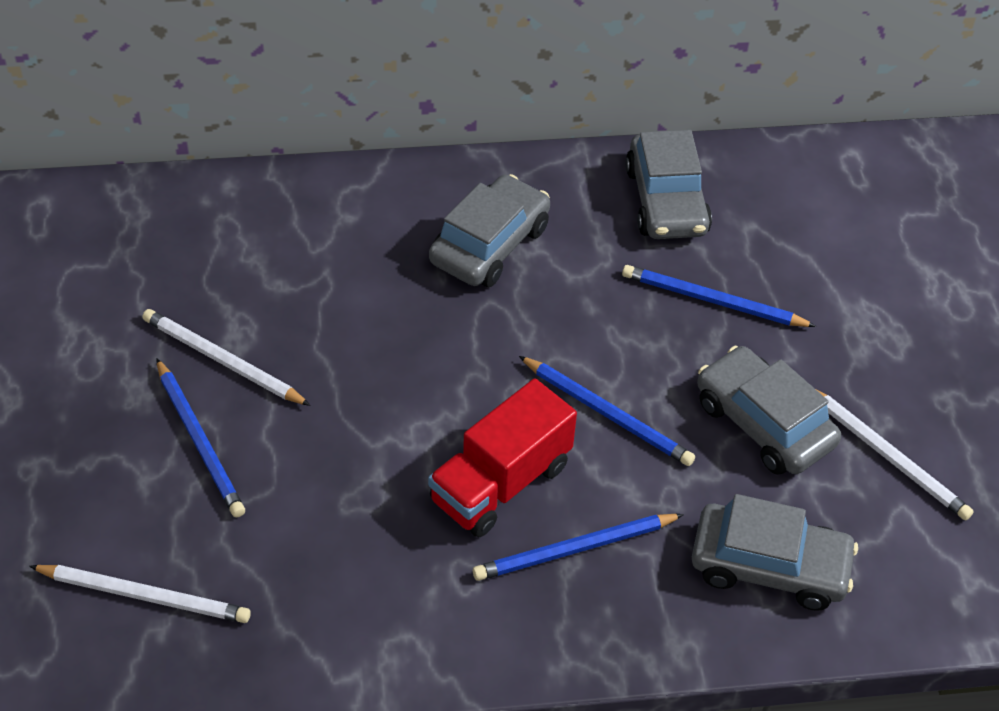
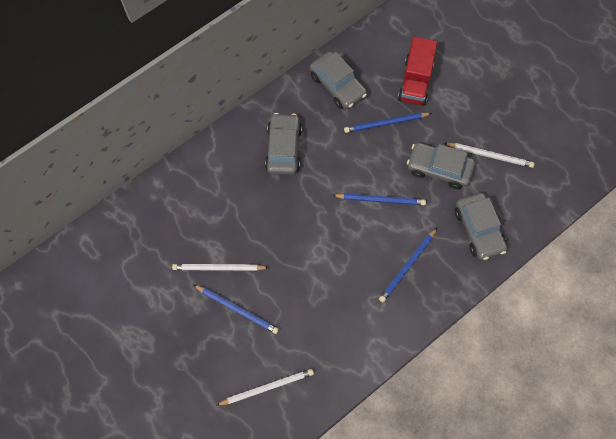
camera: 30 degrees left, 20 degrees up
(500, 483) = (362, 255): red truck -> red truck (415, 81)
(769, 566) = (478, 229): grey car -> grey car turned 90 degrees clockwise

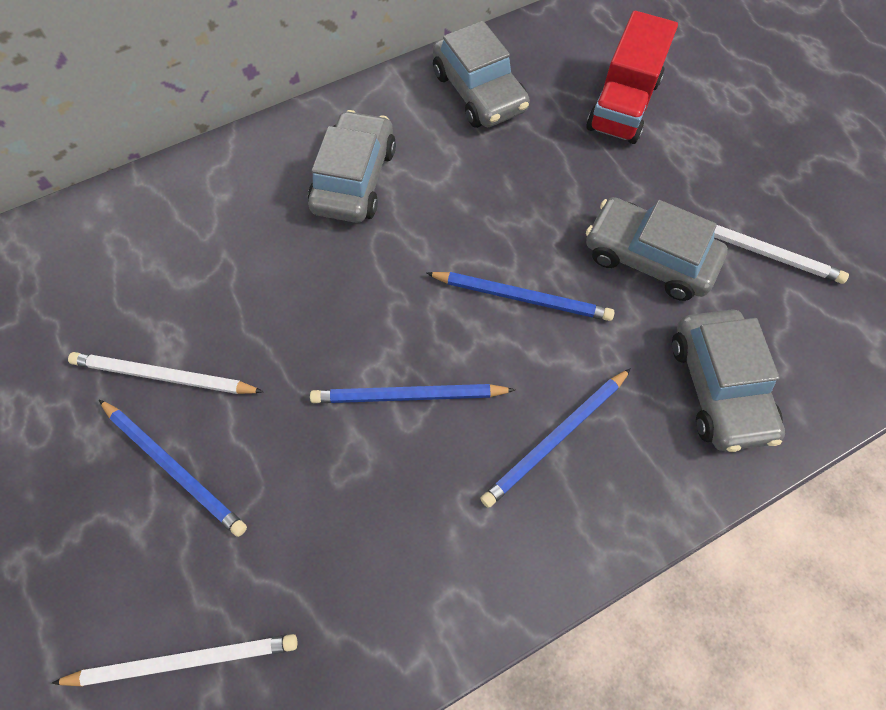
camera: 10 degrees right, 5 degrees down
(385, 123) = (556, 165): blue pencil -> blue pencil (408, 396)

